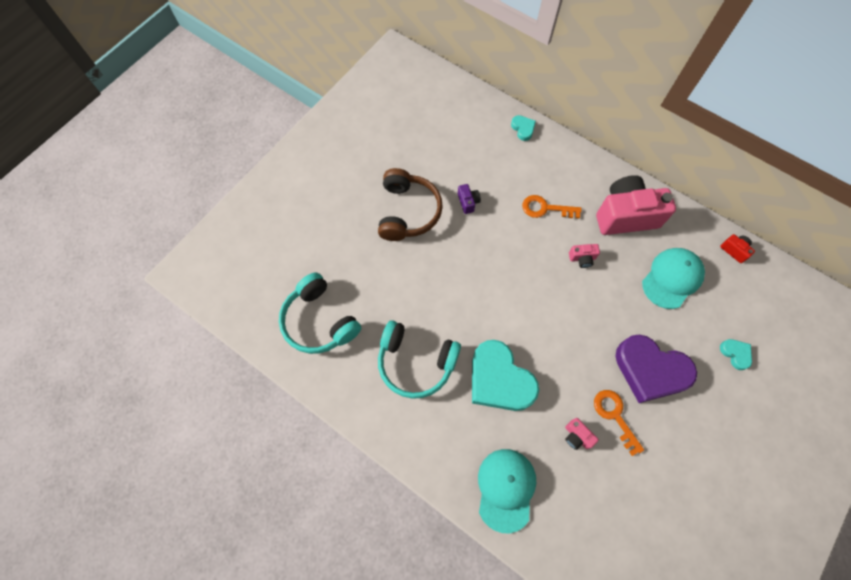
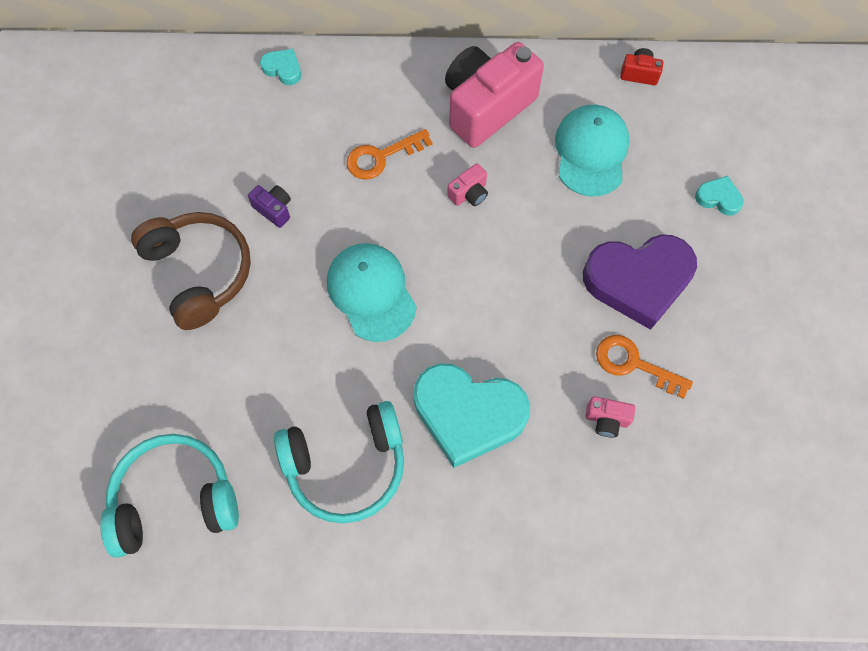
camera: 35 degrees left, 0 degrees up
(319, 321) = (175, 499): turquoise headphones -> turquoise headphones turned 150 degrees clockwise
(506, 489) = (566, 545): turquoise cap -> turquoise cap (371, 292)

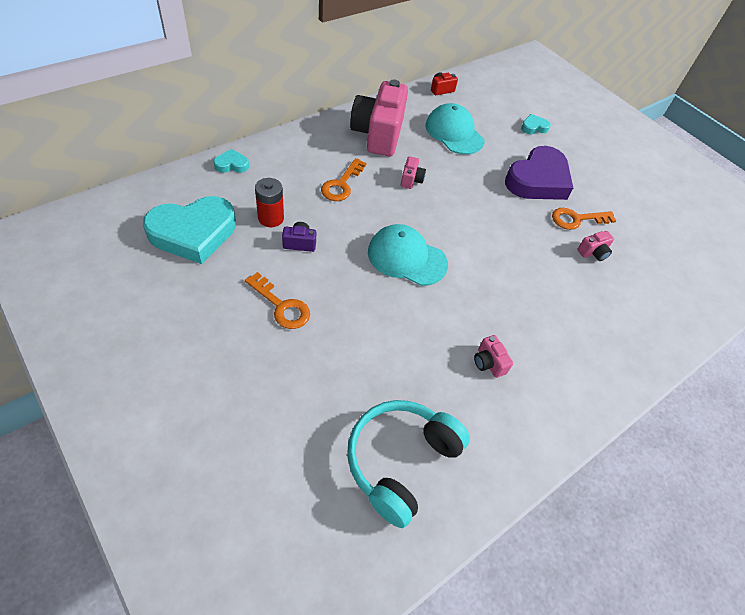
camera: 45 degrees left, 15 degrees down
(199, 272) = (281, 306): brown headphones -> orange key
(269, 161) = (271, 218): none -> red battery
(346, 465) = (488, 363): turquoise headphones -> pink camera
(468, 414) = (525, 291): turquoise heart -> turquoise heart (193, 233)

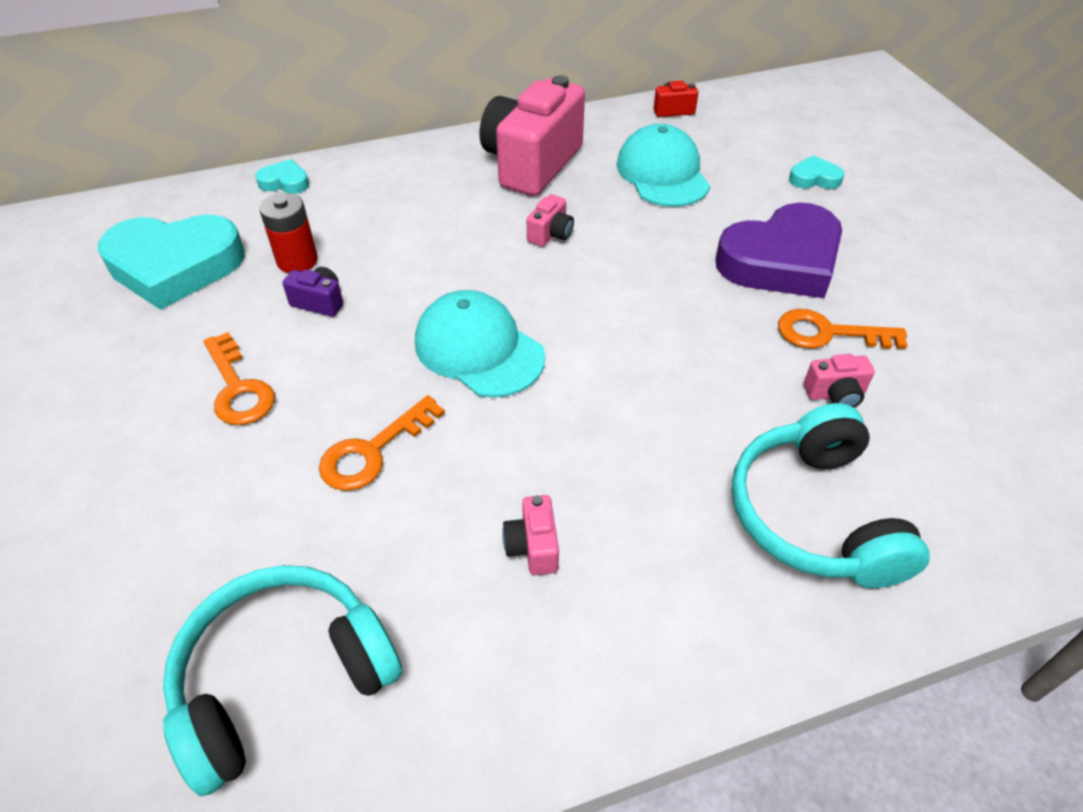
camera: 25 degrees right, 5 degrees down
(342, 184) = (433, 227): orange key -> orange key (373, 451)
(609, 318) = (814, 515): none -> turquoise headphones

